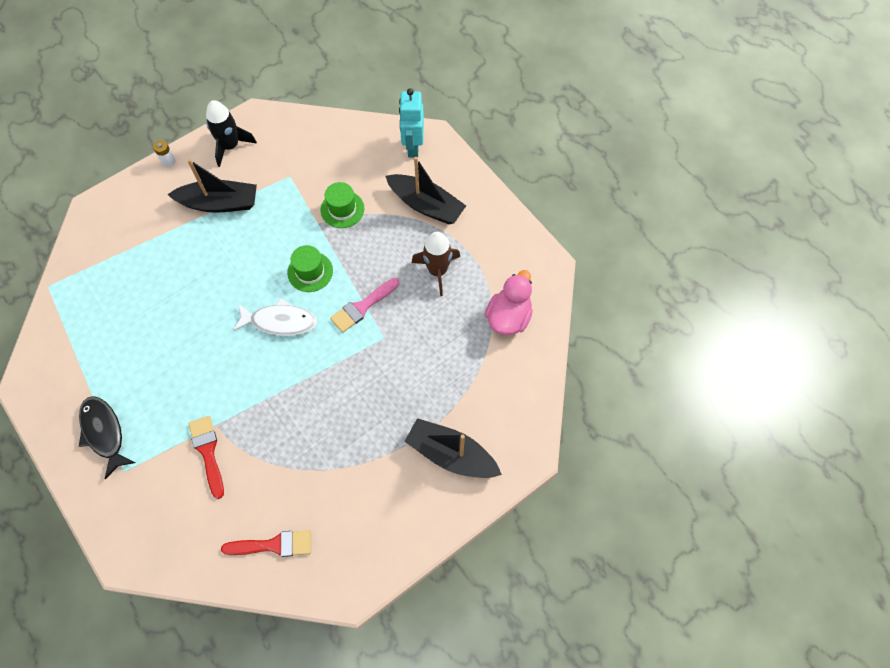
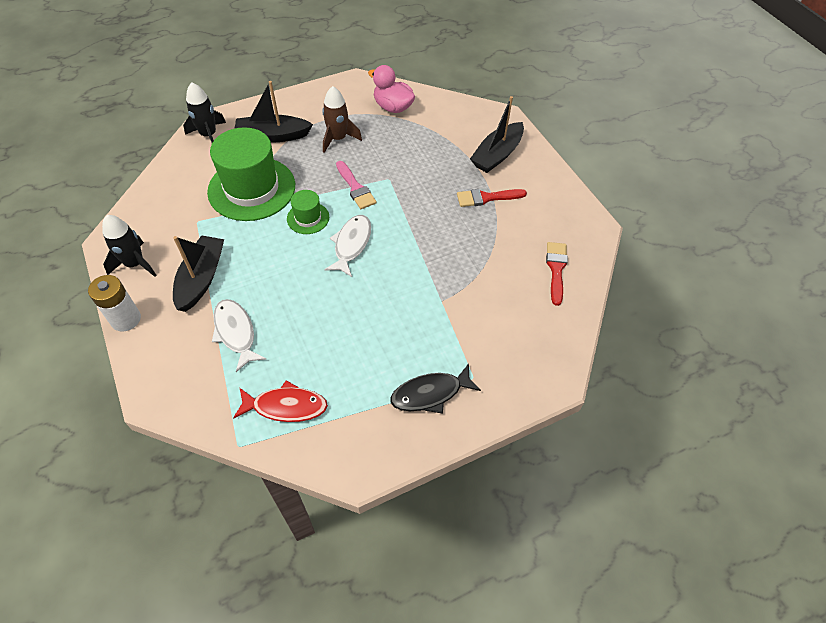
camera: 80 degrees left, 10 degrees down
(86, 312) = (285, 406): none -> red fish
(161, 250) = (236, 332): none -> white fish
(168, 161) = (126, 319): white battery -> white battery, size x1.90
(208, 452) = (466, 308): red brush -> red brush (486, 198)
(342, 209) = (252, 188): green hat -> green hat, size x2.11
(413, 147) = (208, 135): turquoise robot -> black rocket
(426, 205) = (272, 136): black boat -> black boat turned 135 degrees counterclockwise

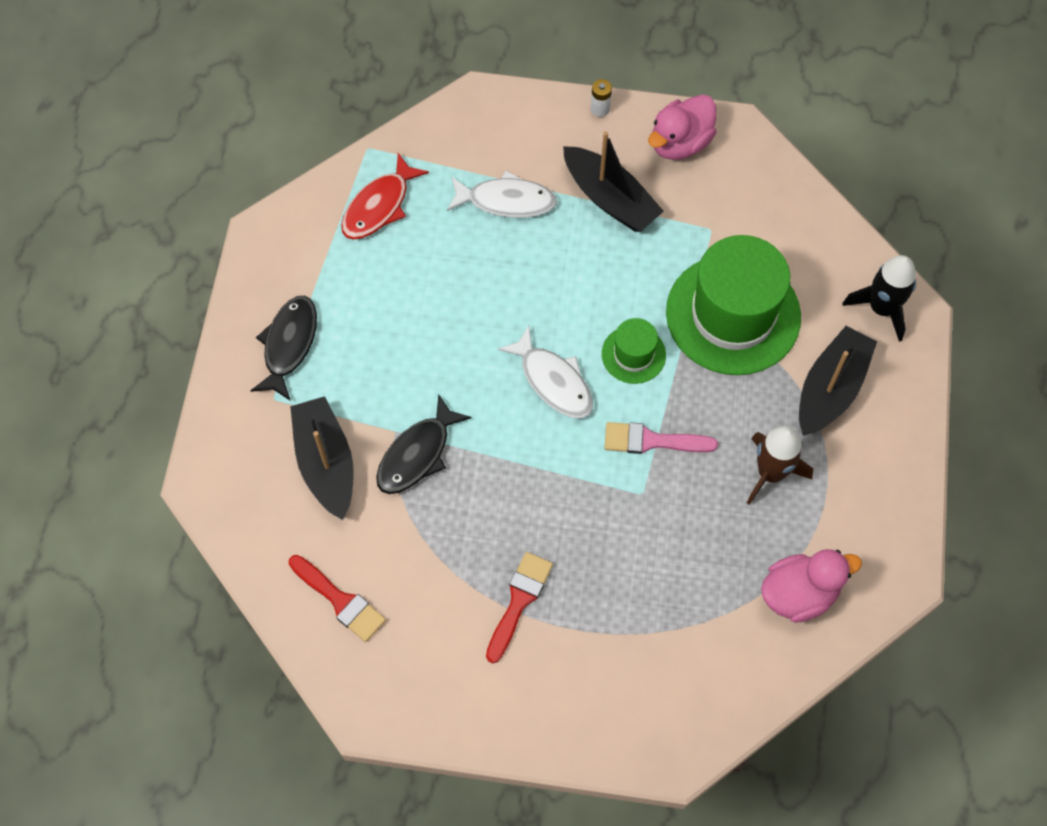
camera: 125 degrees right, 10 degrees up
(126, 319) = (600, 109): white battery -> white battery, size x0.53
(135, 264) = (680, 143): black rocket -> pink duck
(446, 282) = (417, 454): none -> black fish
(497, 155) = (593, 679): black boat -> black boat (325, 463)

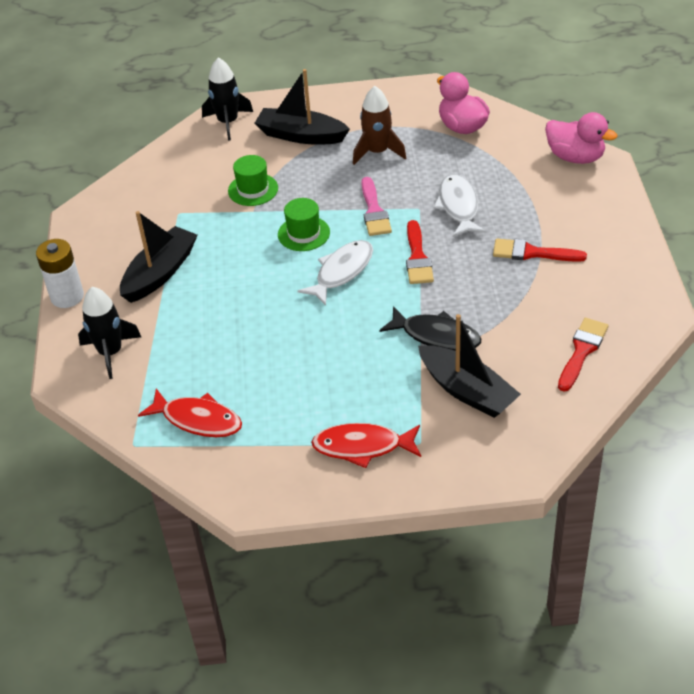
camera: 100 degrees left, 20 degrees down
(289, 345) = (362, 447): black fish -> red fish
(325, 463) = (467, 391): black boat -> black boat turned 105 degrees counterclockwise
(500, 141) = (110, 353): none -> black rocket
(506, 201) = (175, 335): white fish -> white fish (458, 206)
(552, 468) = (417, 257): none -> red brush
(600, 109) = (67, 296): white battery -> white battery, size x1.90
(680, 143) = (97, 243): pink duck -> pink duck (575, 157)
(733, 314) = (253, 189): green hat -> green hat, size x0.47

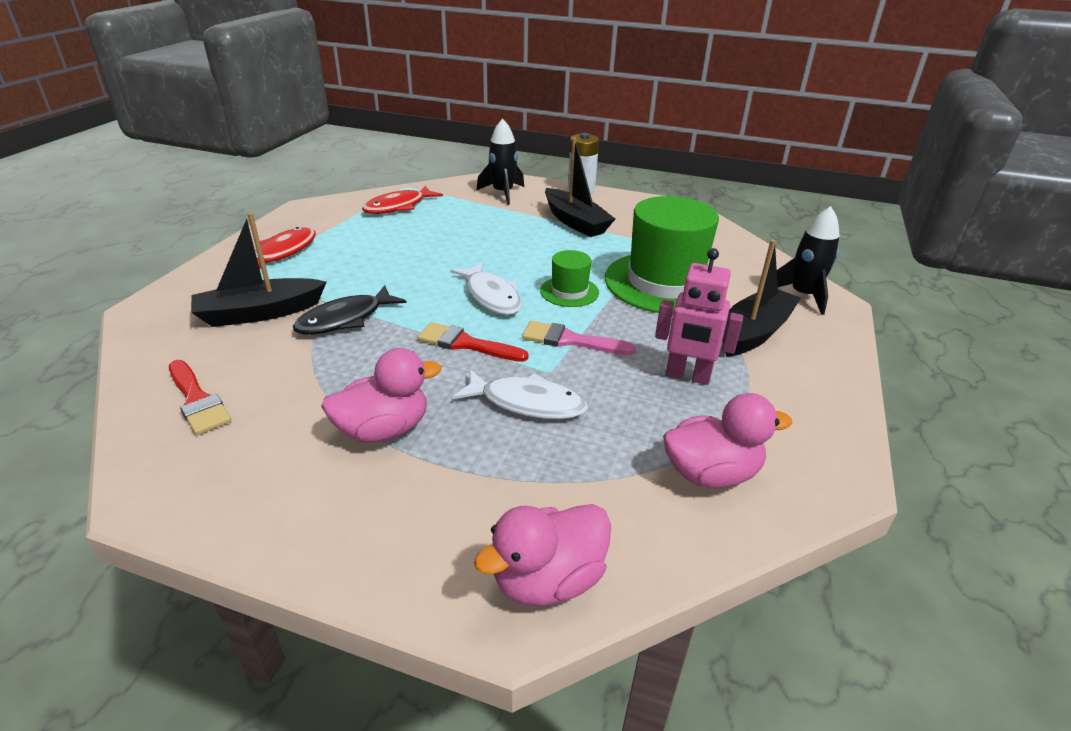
camera: 110 degrees right, 10 degrees down
(253, 189) = (664, 282): green hat -> green hat, size x2.11
(377, 152) = (687, 376): brown rocket -> pink robot
(532, 253) = (383, 430): red brush -> pink duck

